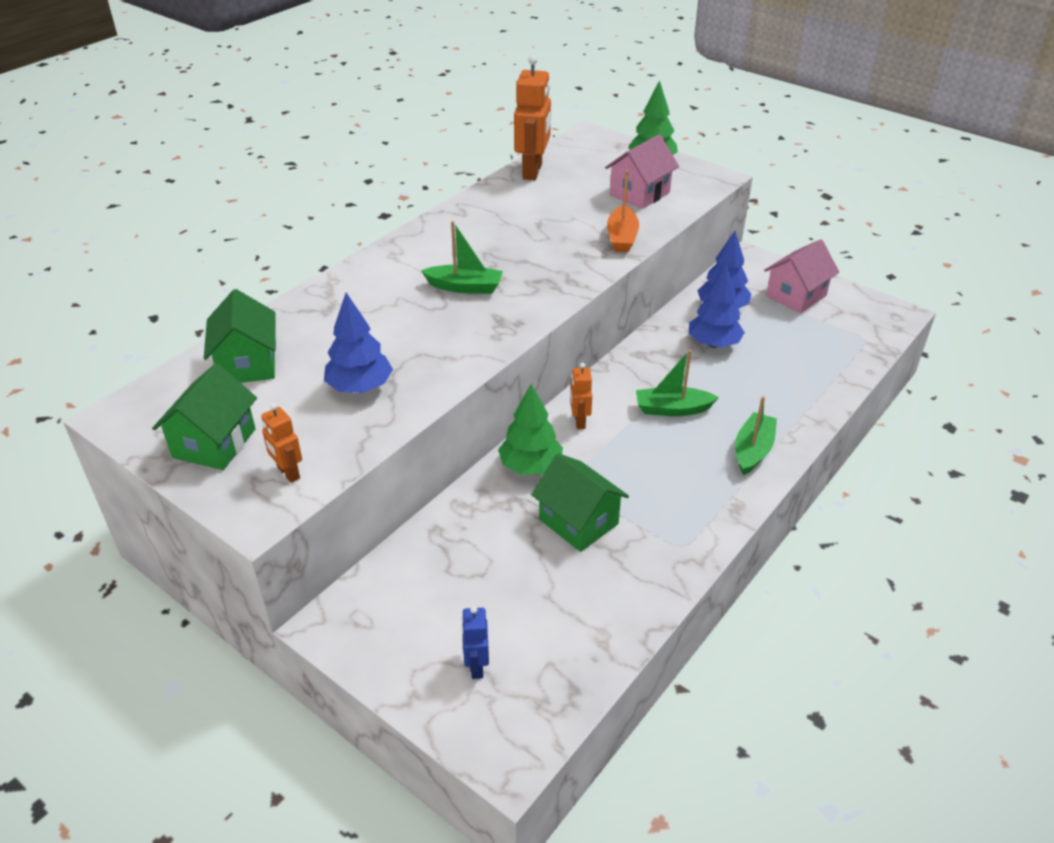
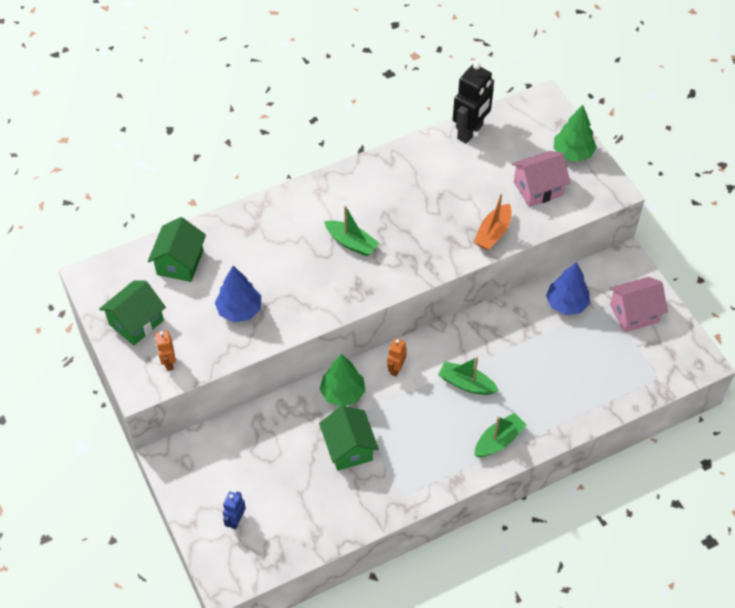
camera: 25 degrees right, 15 degrees up
(533, 171) = (470, 132): orange robot -> black robot
(713, 344) = (535, 336): blue tree -> none

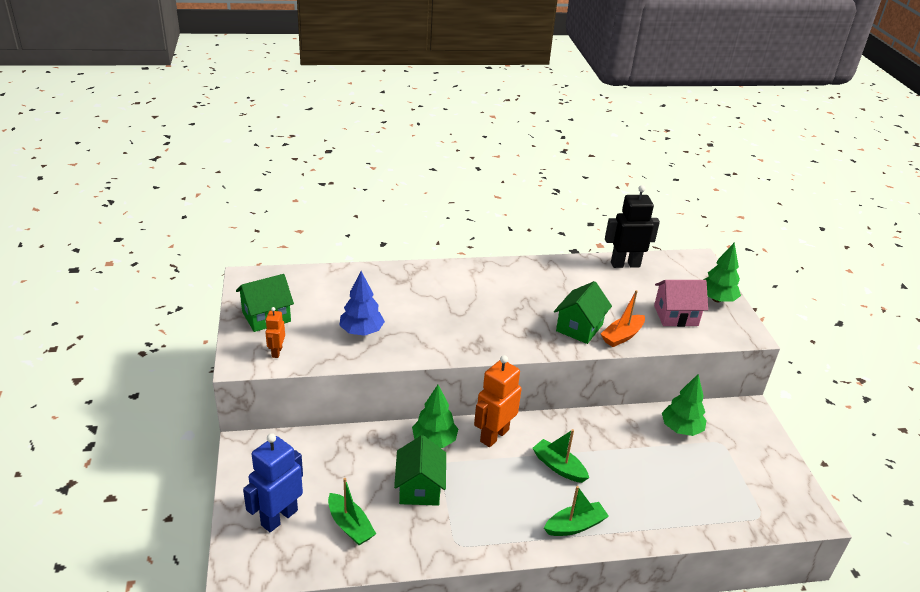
camera: 15 degrees right, 20 degrees down
(180, 262) = (328, 287): green house -> green house (579, 328)
(236, 520) = (279, 517): blue robot -> blue robot, size x1.90
(351, 243) = (486, 311): green boat -> green boat (350, 525)
(396, 368) = (494, 435): orange robot -> orange robot, size x1.90
(470, 132) = (625, 264): black robot -> black robot turned 150 degrees counterclockwise
(566, 304) = (681, 429): blue tree -> green tree
(634, 313) = (749, 455): pink house -> none

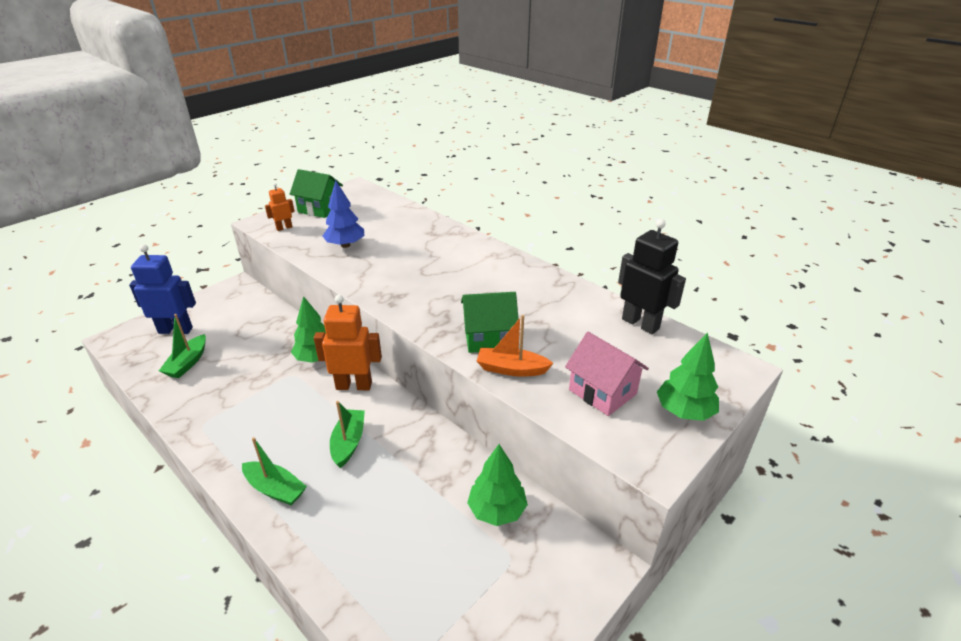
camera: 55 degrees right, 0 degrees up
(419, 488) = (254, 376): green house -> none

